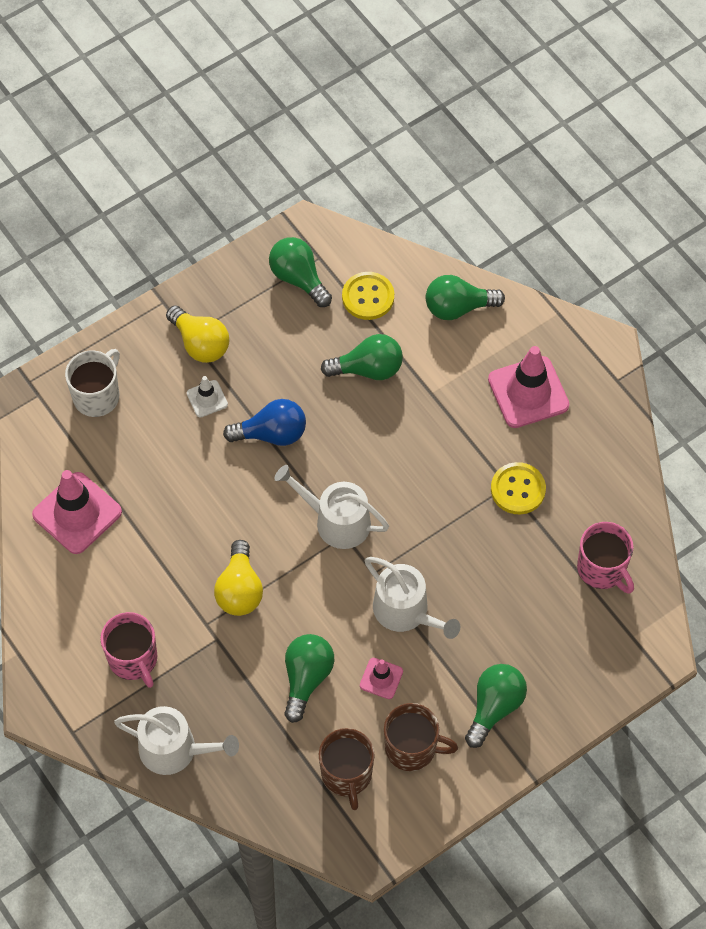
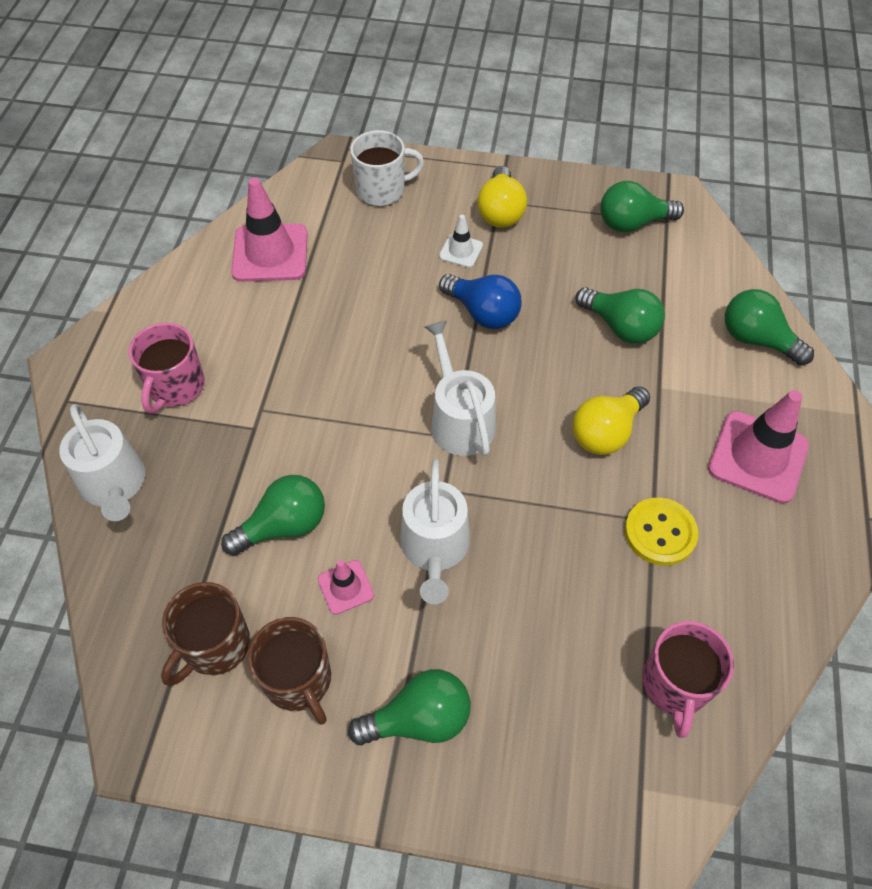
camera: 45 degrees right, 5 degrees down
(239, 590) = (318, 406): yellow light bulb -> yellow light bulb (606, 432)
(298, 278) = (632, 223): green light bulb -> green light bulb turned 105 degrees counterclockwise
(368, 297) = (679, 275): yellow button -> none

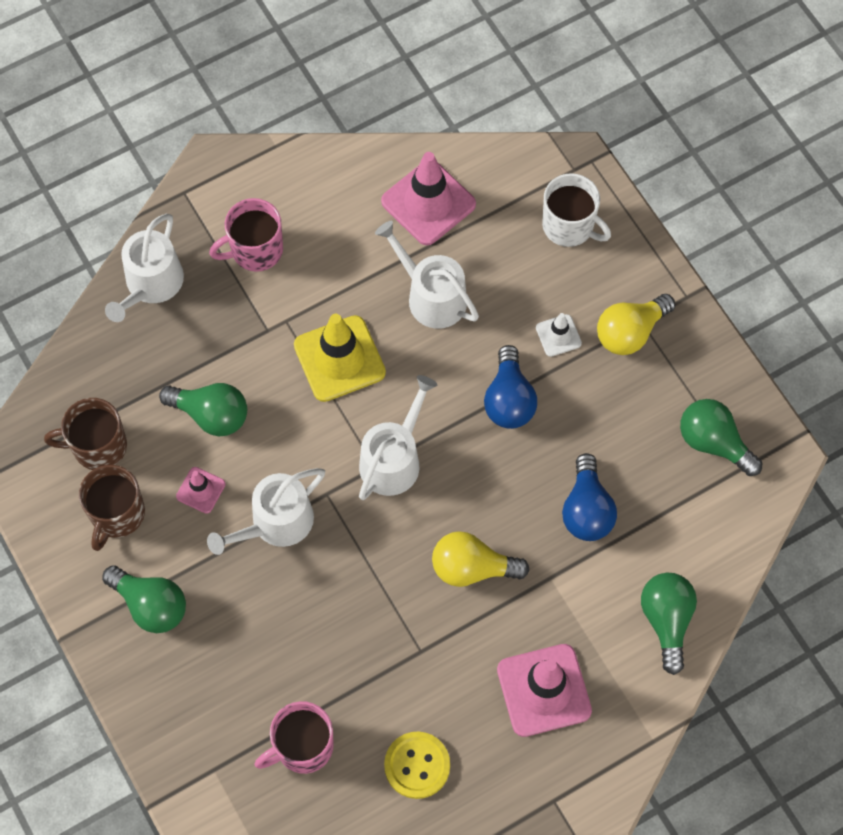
camera: 50 degrees right, 10 degrees up
(334, 396) = (339, 359): none -> yellow traffic cone
(347, 302) = (431, 296): none -> white watering can
(620, 327) = (586, 509): green light bulb -> blue light bulb
(660, 533) = (415, 662): yellow button -> yellow button (417, 765)

